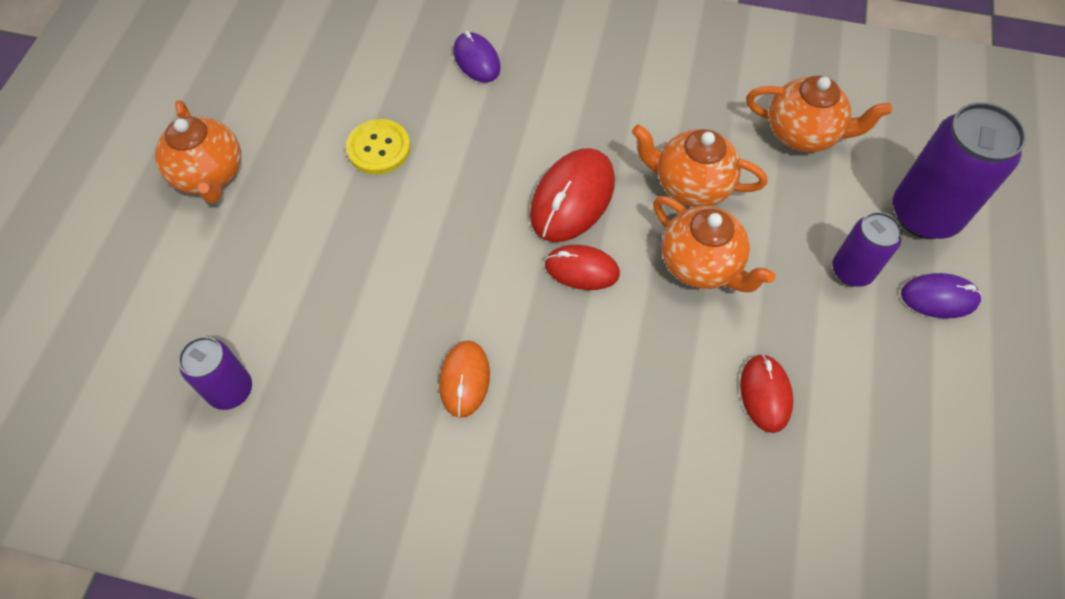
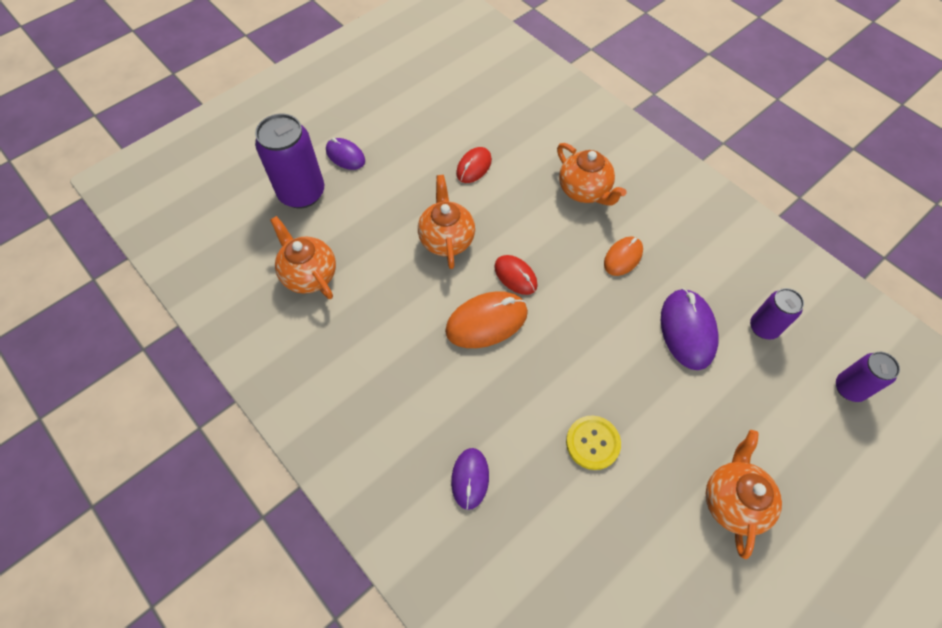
camera: 145 degrees left, 0 degrees up
(330, 327) = (687, 330): none -> purple mouse
(572, 198) = (486, 321): red mouse -> orange mouse
(691, 185) = (408, 285): orange teapot -> orange teapot (584, 191)
(852, 271) = (372, 190): purple can -> purple can (849, 388)

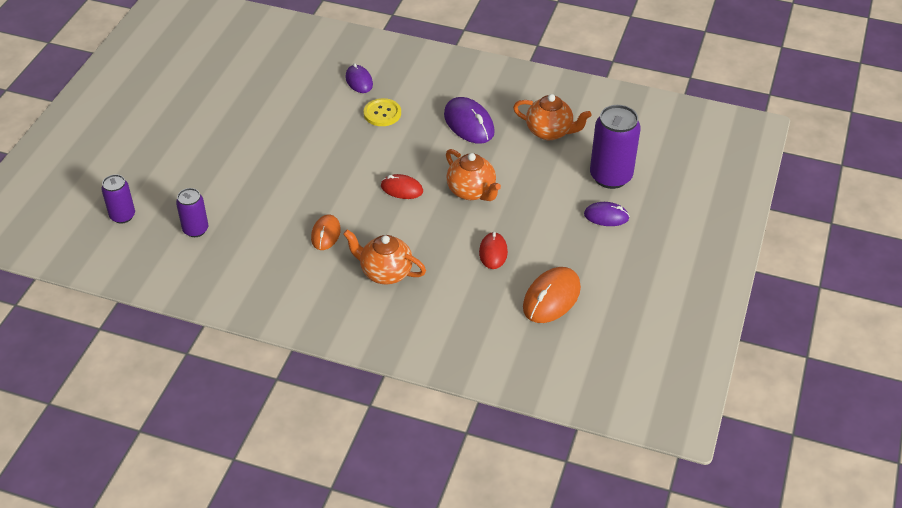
camera: 150 degrees right, 15 degrees down
(486, 321) = (403, 154): orange mouse -> orange mouse (551, 298)
(592, 443) = (293, 122): yellow button -> yellow button (382, 113)
(687, 330) = (254, 205): purple mouse -> purple mouse (469, 123)
(733, 501) = (192, 129): orange teapot -> none

